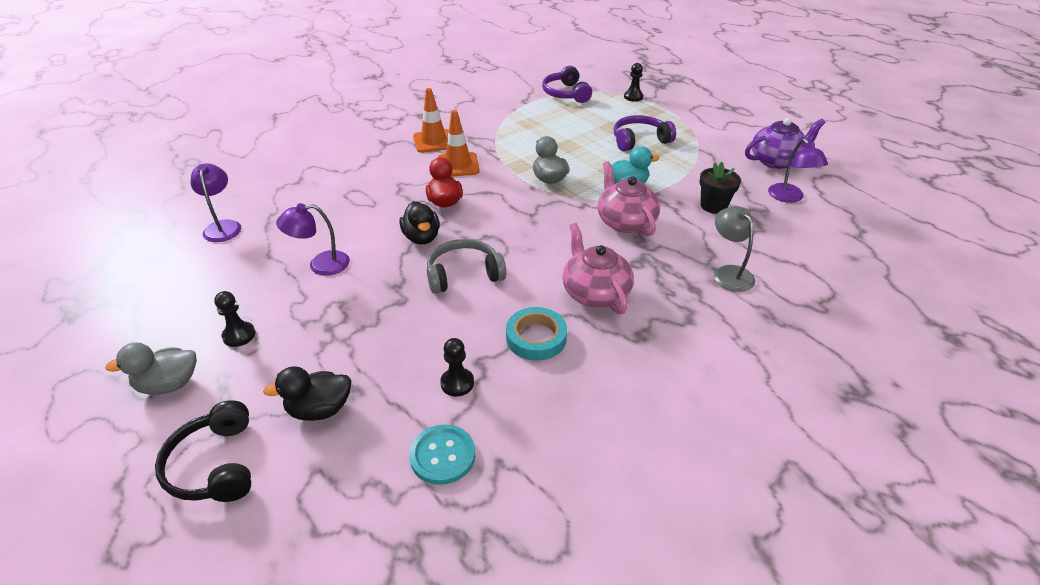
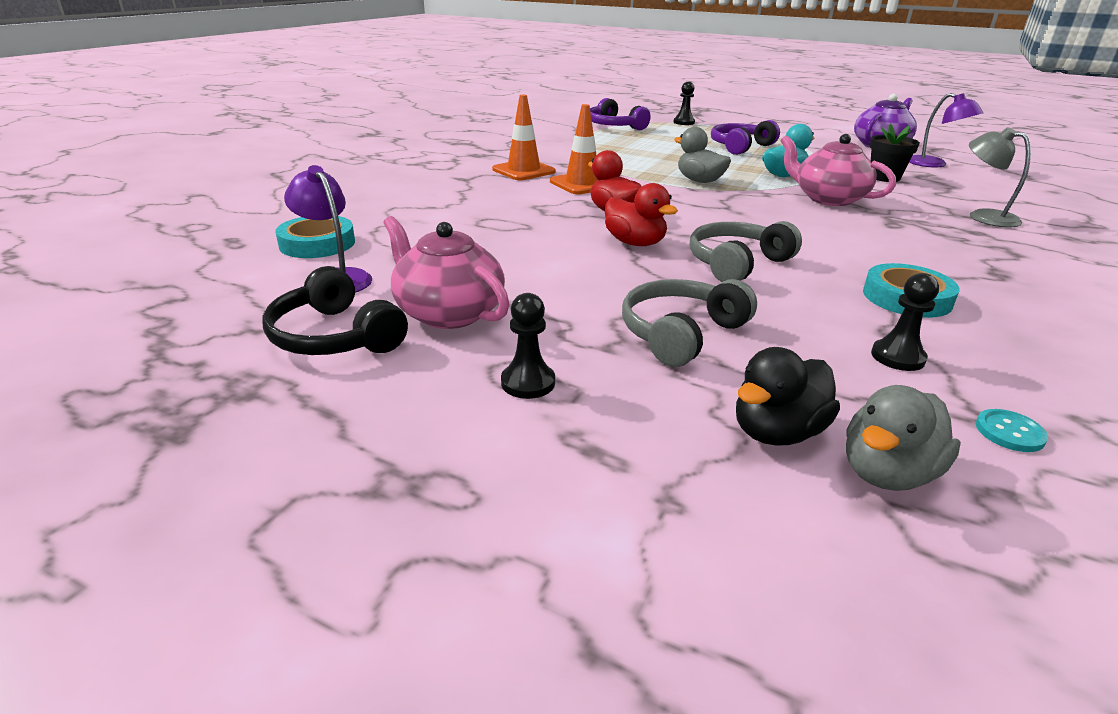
camera: 25 degrees left, 10 degrees down
(169, 384) = (492, 472): grey duck -> grey duck (887, 473)
(214, 465) = (728, 555): black headphones -> black headphones (334, 337)
(239, 193) = (317, 243): none -> turquoise tape
(320, 265) = (541, 288): purple lamp -> none
(355, 325) = (680, 333): none -> grey headphones
(421, 237) = (635, 243): black duck -> red duck
(442, 455) = (1009, 432): turquoise button -> turquoise button, size x0.59
(595, 293) = (897, 252): pink teapot -> pink teapot (448, 313)

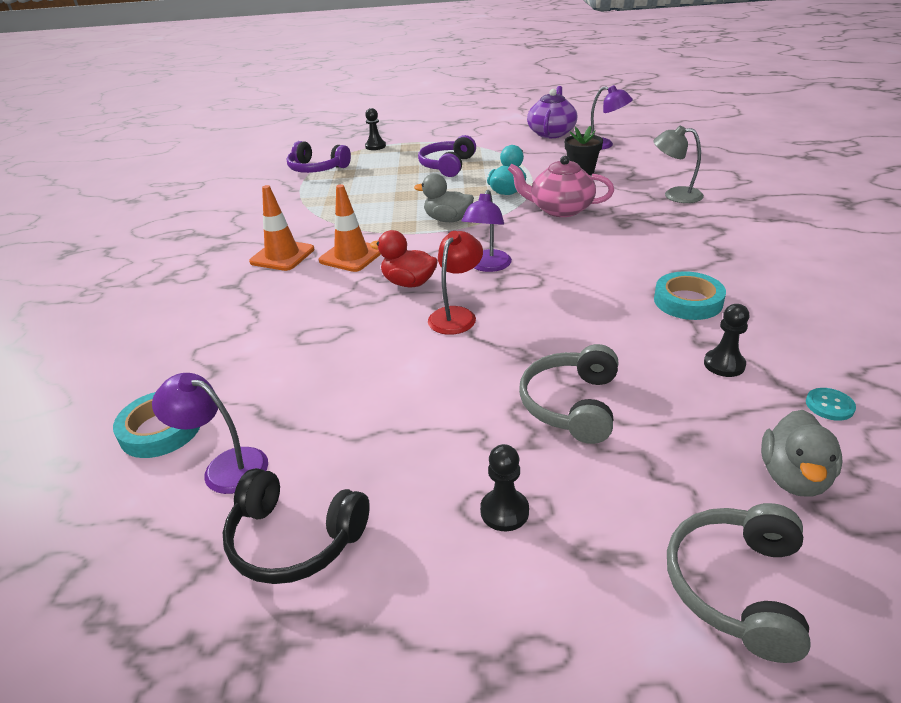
camera: 25 degrees left, 5 degrees up
(448, 313) = (371, 463): pink teapot -> none
(635, 243) = (456, 315): red duck -> red lamp
(704, 219) = (487, 266): none -> purple lamp
(736, 263) = (551, 309): grey headphones -> grey headphones (736, 586)
(777, 432) = (707, 474): black duck -> none

